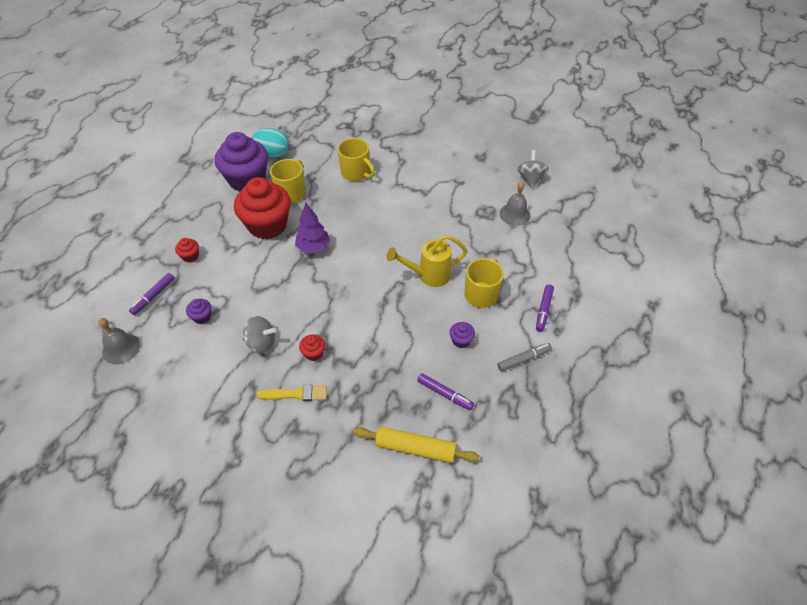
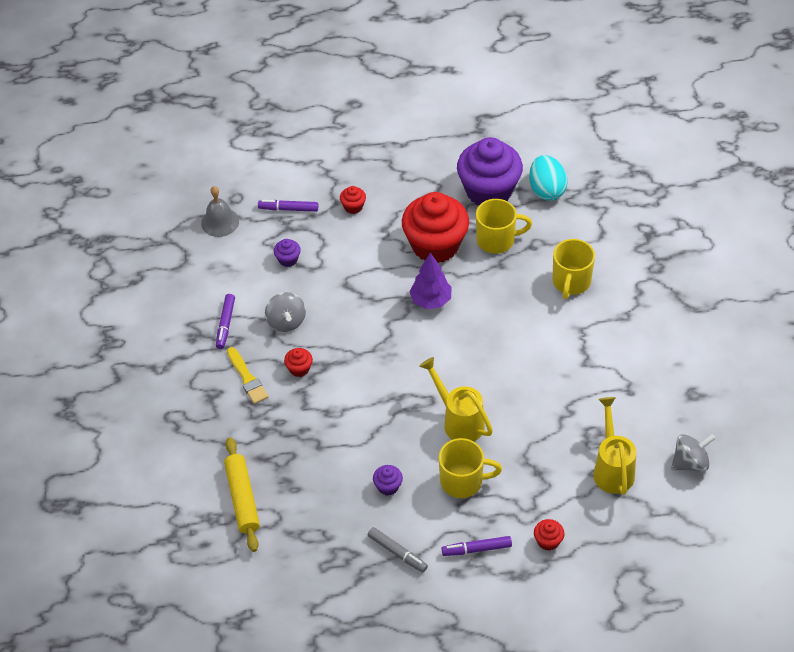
camera: 65 degrees right, 0 degrees up
(444, 394) = (314, 498): purple marker -> purple marker (225, 324)
(515, 214) = (612, 468): grey bell -> yellow watering can
(556, 269) = (548, 541): none -> red cupcake

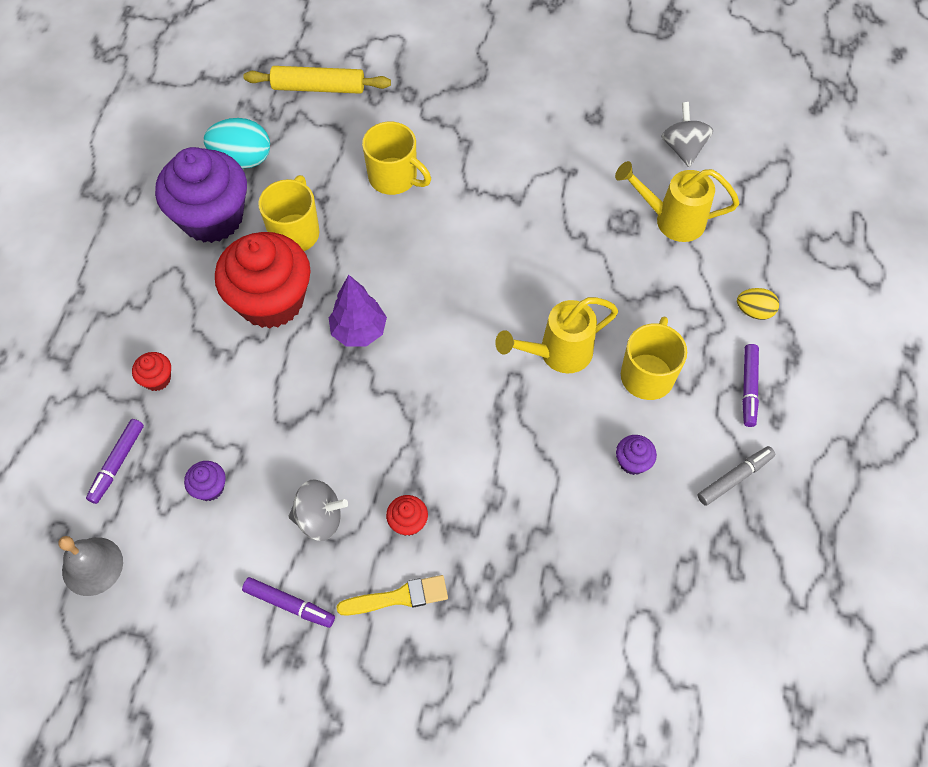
camera: 75 degrees left, 10 degrees up
(242, 498) = (602, 655): yellow rolling pin -> yellow rolling pin (318, 87)
(548, 541) = (754, 311): red cupcake -> yellow egg

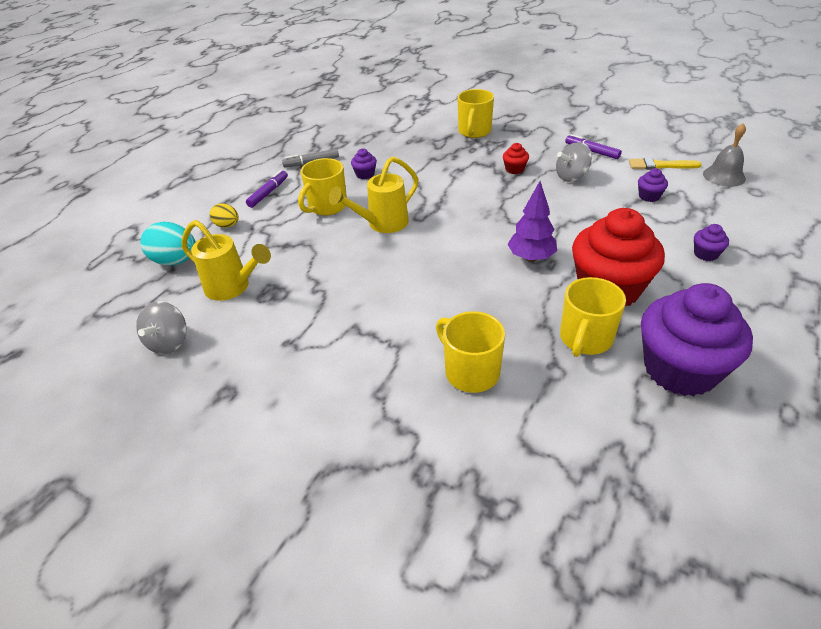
camera: 160 degrees left, 20 degrees down
(117, 463) = (723, 215): purple marker -> none
(157, 379) = (705, 254): red cupcake -> purple cupcake
(242, 159) = (652, 430): turquoise egg -> turquoise egg (176, 261)
(318, 87) = (547, 514): yellow rolling pin -> none
(319, 518) = (571, 177): grey spinning top -> grey spinning top turned 45 degrees counterclockwise
(398, 597) = (527, 147): yellow brush -> yellow brush (660, 165)
(500, 637) = (474, 132): none -> yellow mug
(557, 354) = (382, 224): yellow watering can -> yellow watering can turned 150 degrees clockwise

